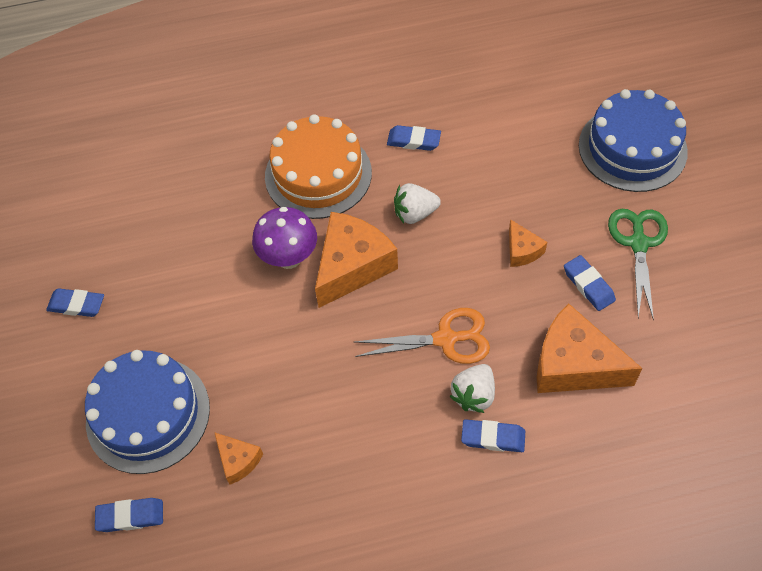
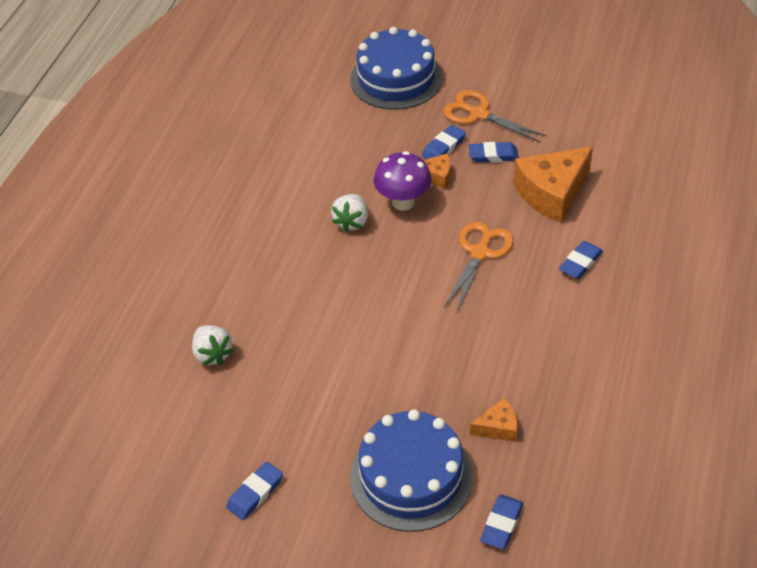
camera: 60 degrees left, 10 degrees down
(289, 258) = (329, 318): purple mushroom -> purple mushroom (403, 202)
(318, 174) = (260, 265): orange cake -> none
(352, 266) = (370, 281): orange cheese -> none
(413, 141) = (280, 192): blue eraser -> blue eraser (443, 147)
(473, 395) = (538, 258): white strawberry -> white strawberry (212, 354)
(638, 243) = (479, 114): green scissors -> orange scissors

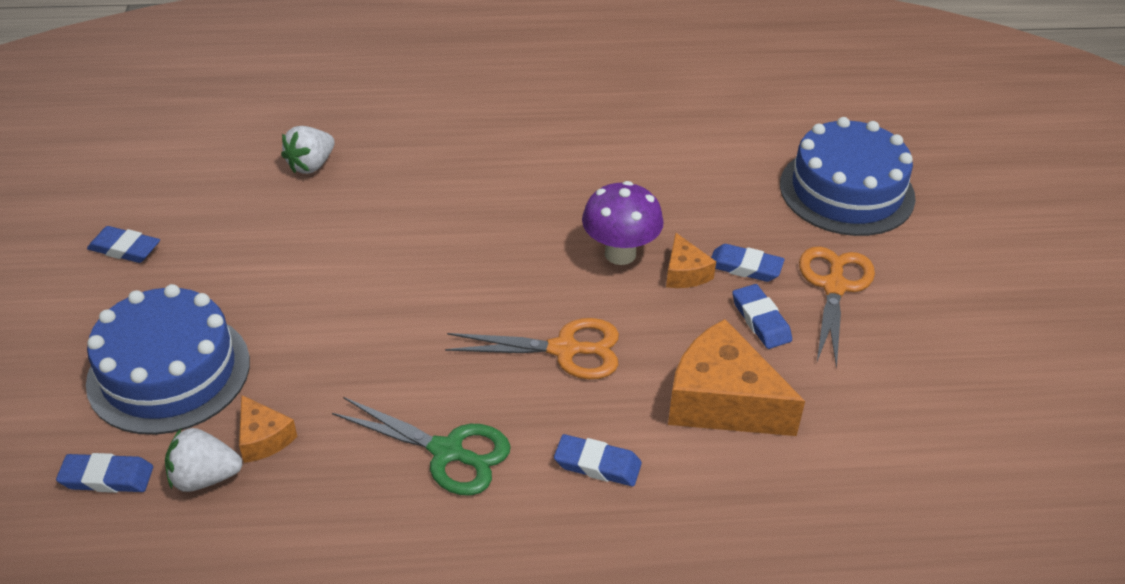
camera: 65 degrees right, 5 degrees down
(351, 222) = (561, 217): white strawberry -> white strawberry (204, 477)
(545, 332) = (447, 452): none -> green scissors

